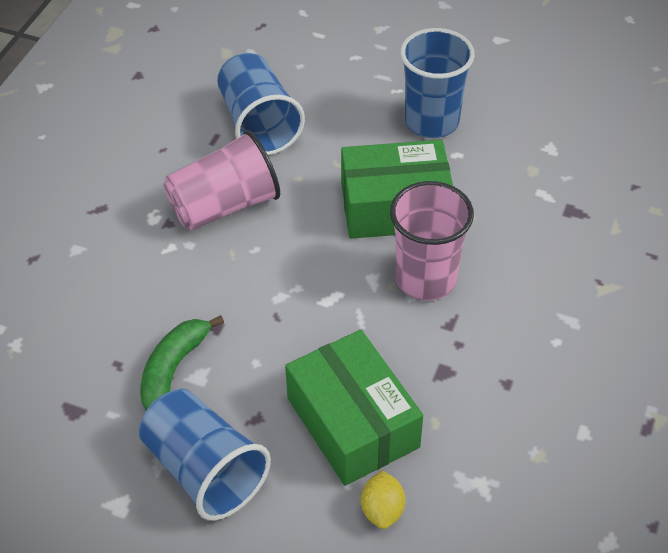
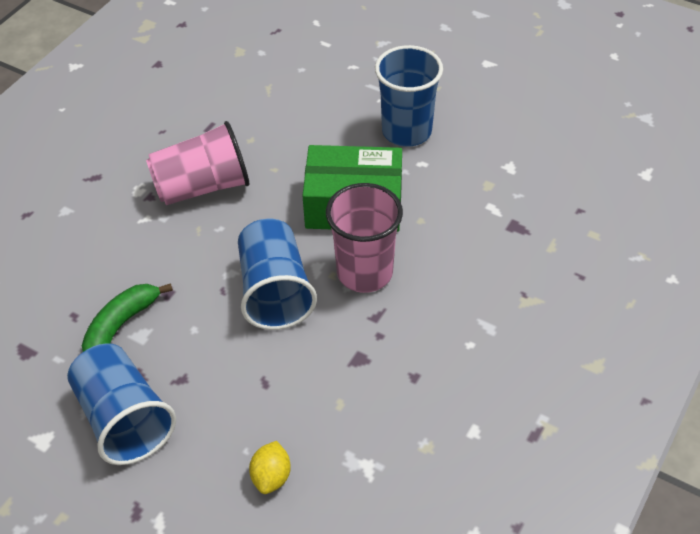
camera: 10 degrees right, 0 degrees up
(258, 124) = (251, 118): blue cup -> blue cup (275, 291)
(352, 422) = (265, 394): green box -> none

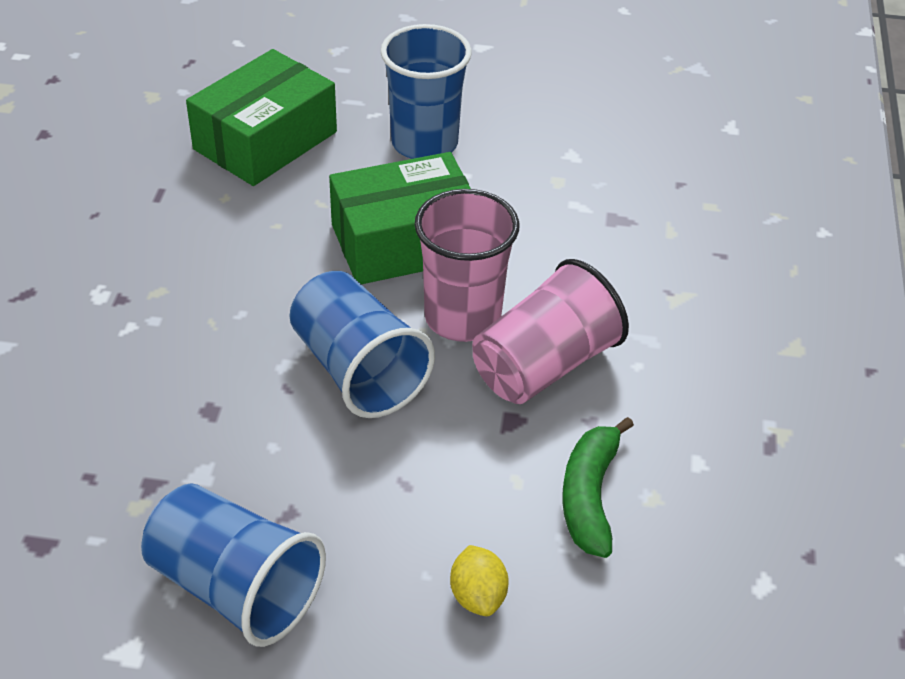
camera: 25 degrees left, 5 degrees down
(120, 327) = (166, 472): green banana -> green banana (589, 496)
(202, 187) = (189, 269): pink cup -> pink cup (544, 365)
(297, 103) = (265, 140): none -> green box

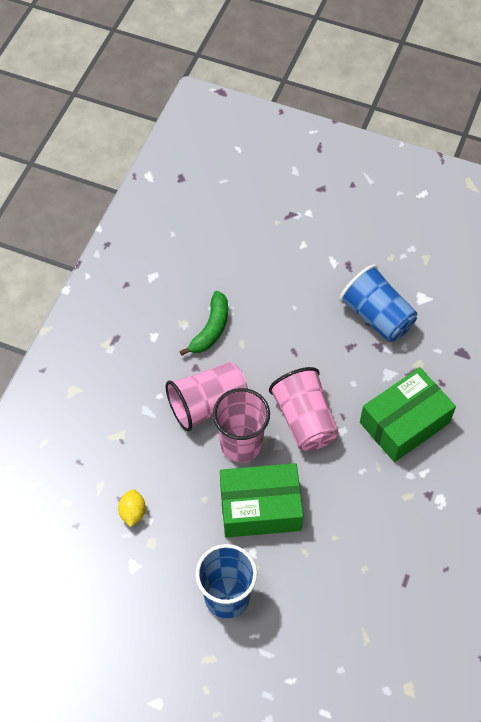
camera: 165 degrees left, 15 degrees up
(265, 140) = (333, 621): green box -> green box (404, 422)
(358, 370) = (304, 419): blue cup -> pink cup
(478, 596) = (274, 294): yellow lemon -> yellow lemon (133, 512)

